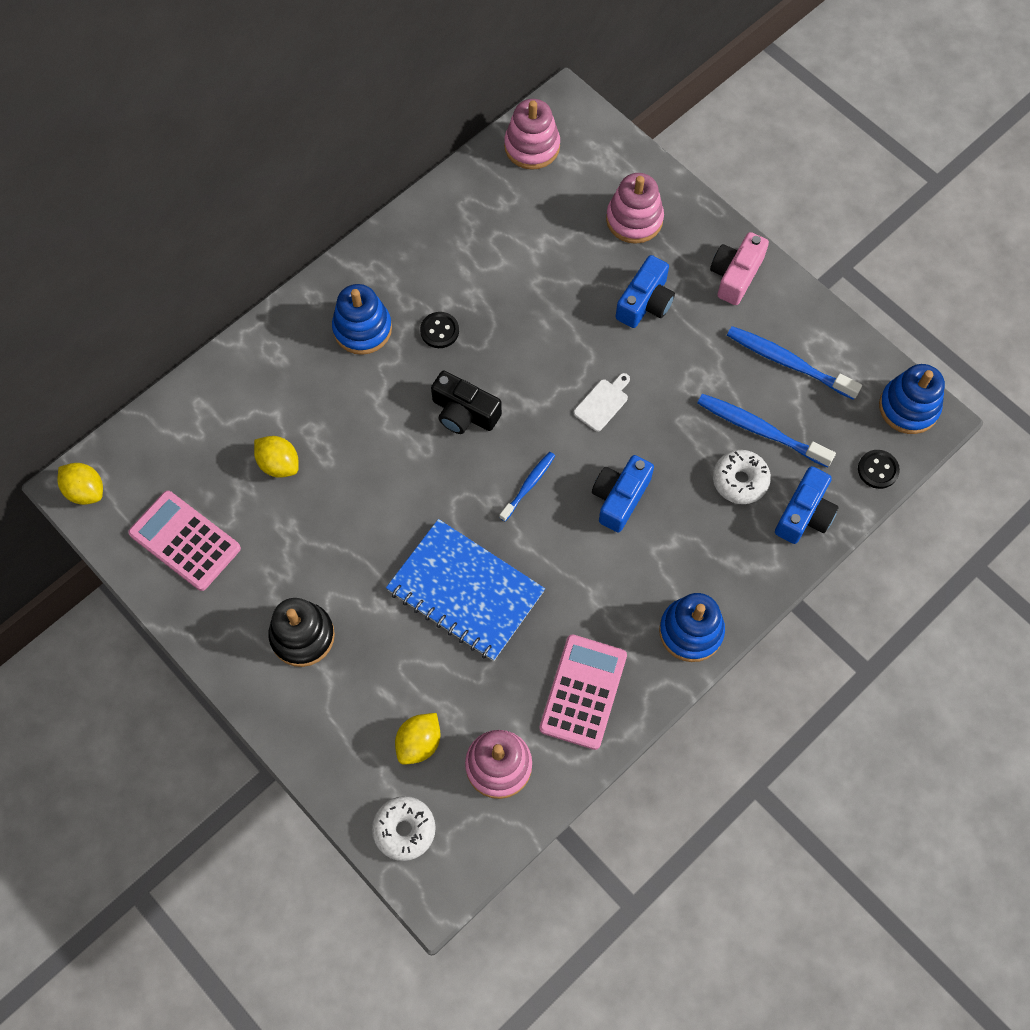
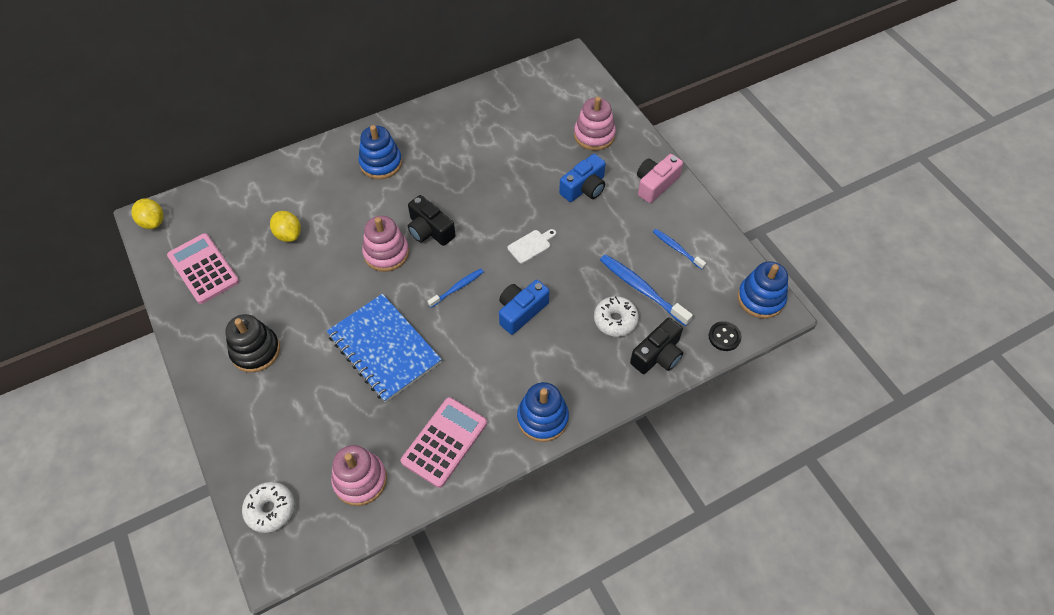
camera: 15 degrees right, 10 degrees down
(419, 743) = (307, 448): yellow lemon -> none
(439, 331) = (433, 175): black button -> none
(532, 146) = (538, 78): pink stacking toy -> pink stacking toy (386, 253)
(788, 363) = (677, 249): blue toothbrush -> blue toothbrush, size x0.59
(804, 514) = (657, 355): blue camera -> black camera

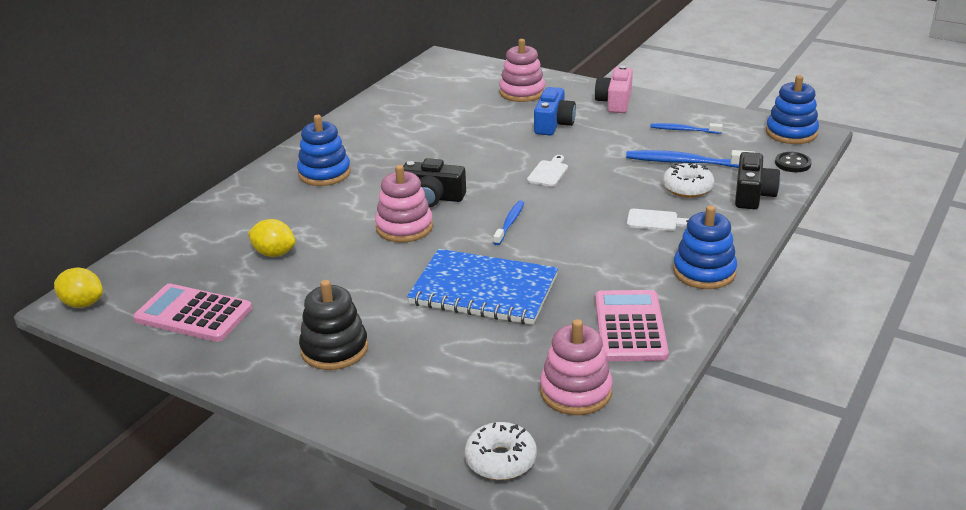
camera: 30 degrees left, 25 degrees down
(521, 311) = (593, 214): blue camera -> none
(558, 343) = (655, 221): none -> white cutting board

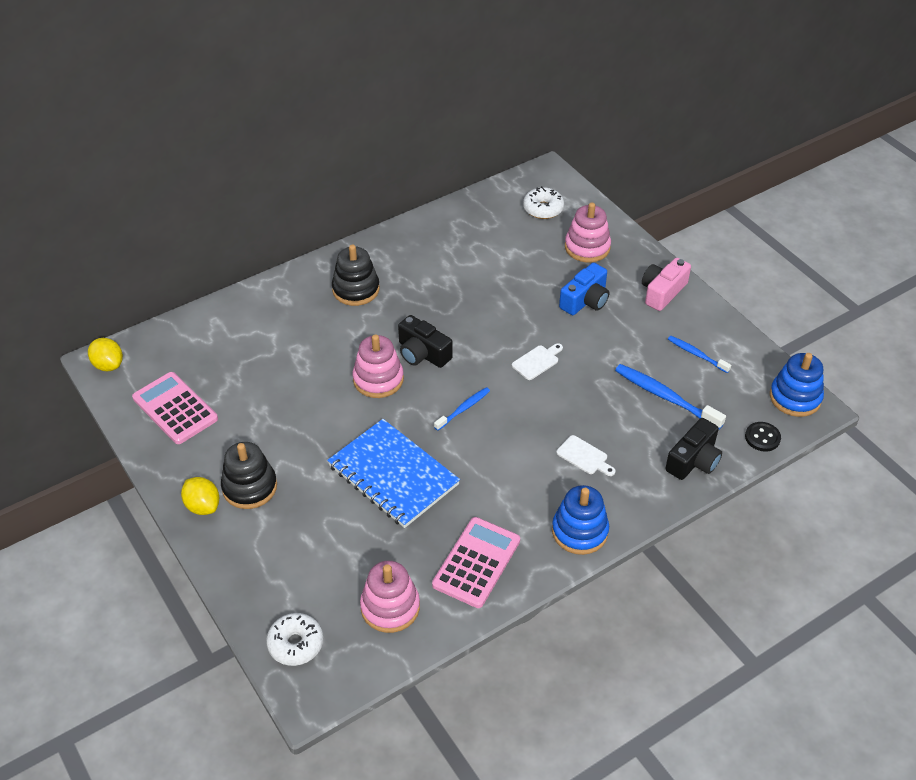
camera: 25 degrees right, 15 degrees up
(274, 253) = (265, 368): yellow lemon -> yellow lemon (203, 506)
(324, 173) = (356, 289): blue stacking toy -> black stacking toy
(687, 188) = (642, 429): white donut -> white donut (543, 209)

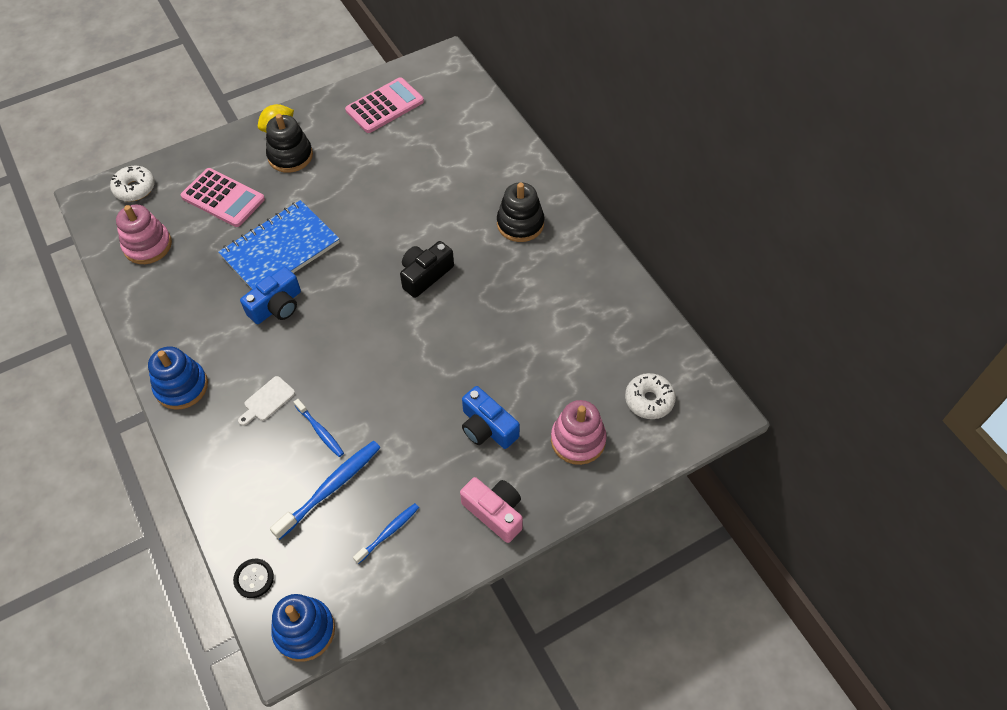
camera: 95 degrees right, 10 degrees up
(108, 365) = (440, 63): yellow lemon -> none
(378, 379) = (396, 240): pink stacking toy -> none
(463, 409) = (347, 305): blue toothbrush -> blue toothbrush (320, 431)
(469, 466) = (277, 306): none -> blue camera
(476, 563) = (172, 305): pink calculator -> pink calculator (223, 198)
(537, 361) = (400, 371): white cutting board -> none
(693, 460) = (239, 501): black camera -> none

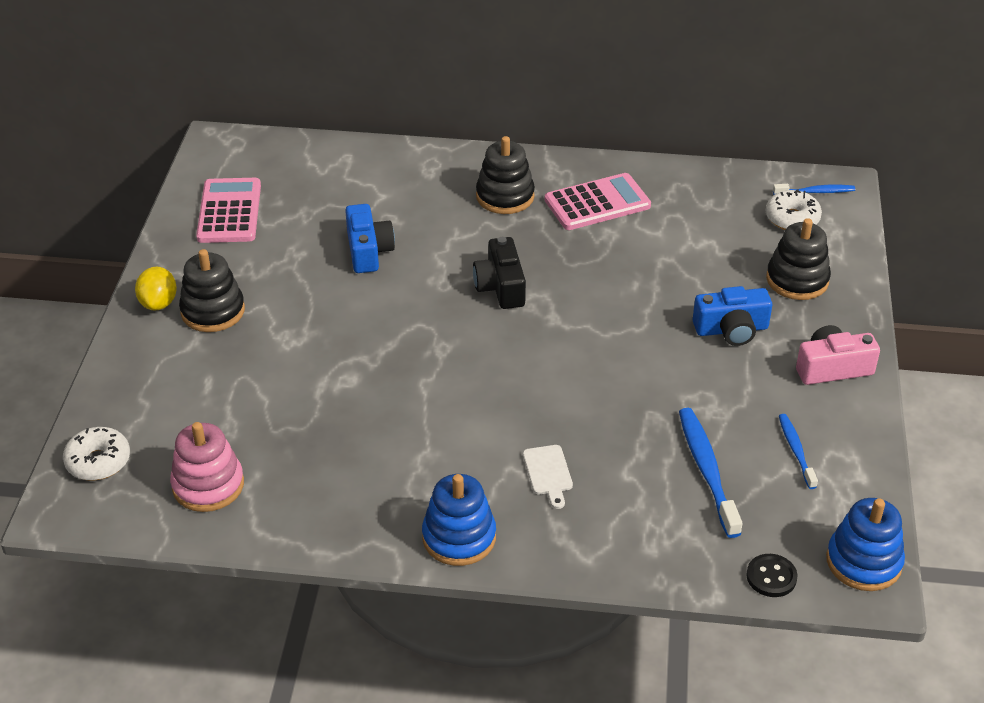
camera: 55 degrees left, 15 degrees down
(223, 198) = (210, 391): pink calculator -> pink calculator (597, 203)
(277, 306) = (423, 412): blue camera -> blue camera (368, 251)
(280, 250) = (345, 376): blue notebook -> none
(320, 431) = (627, 448): blue toothbrush -> blue toothbrush (815, 192)
(578, 440) = (797, 280): pink stacking toy -> black stacking toy

